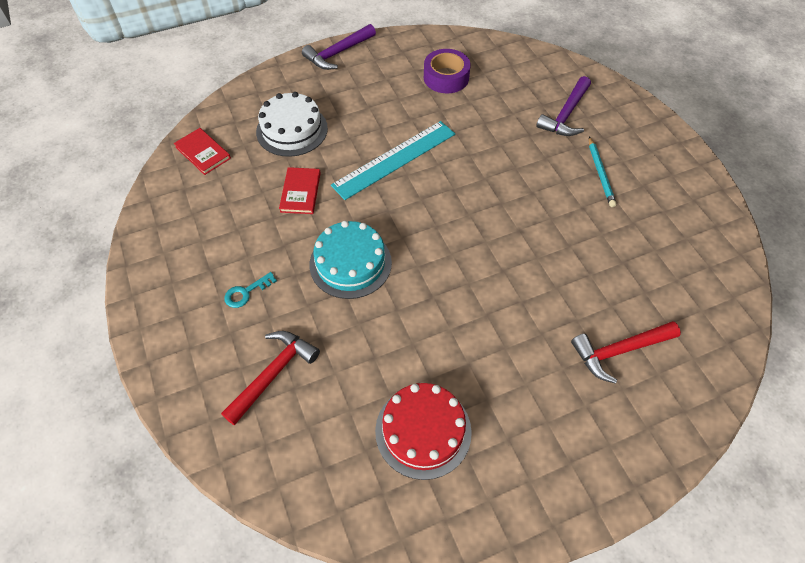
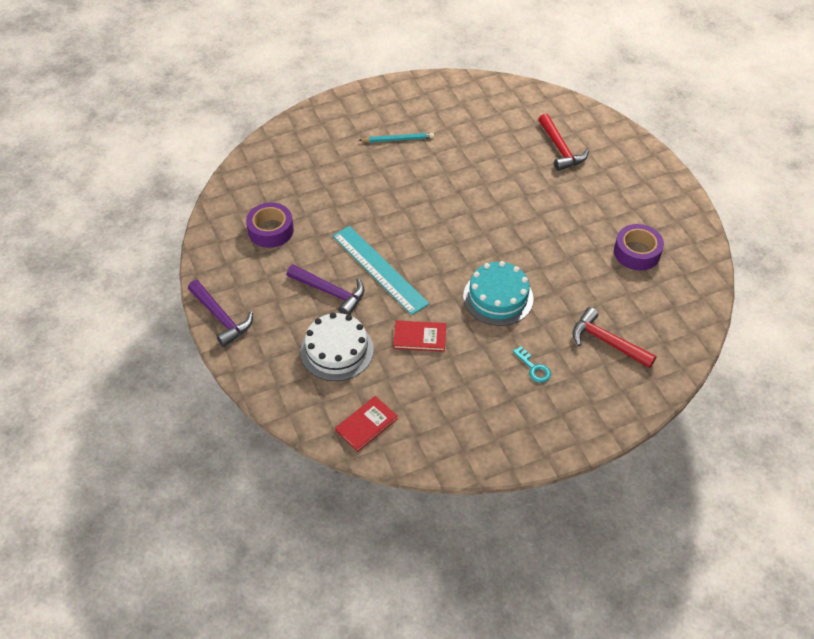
camera: 90 degrees left, 5 degrees down
(423, 431) = (637, 252): red cake -> purple tape
(565, 114) = (328, 153): purple hammer -> purple hammer (330, 292)

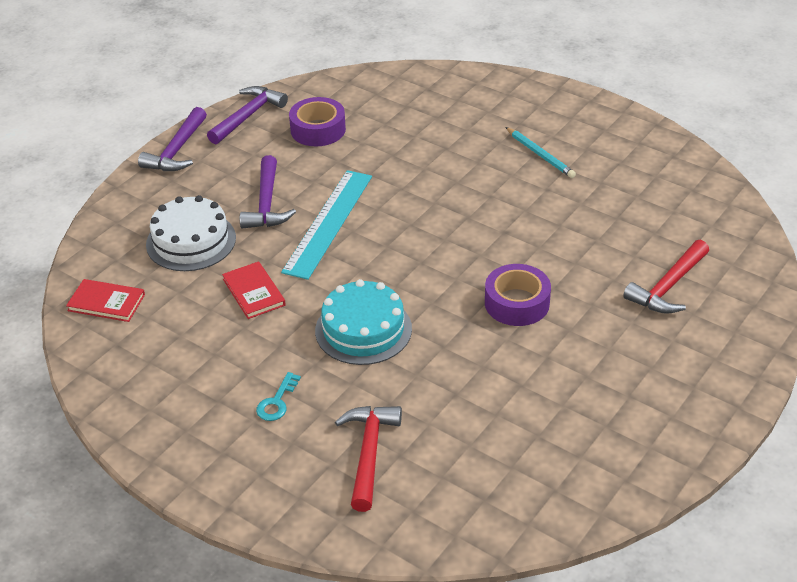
camera: 60 degrees right, 10 degrees down
(217, 261) = (248, 116): none -> purple hammer
(637, 252) = (550, 427): purple tape -> purple tape (517, 303)

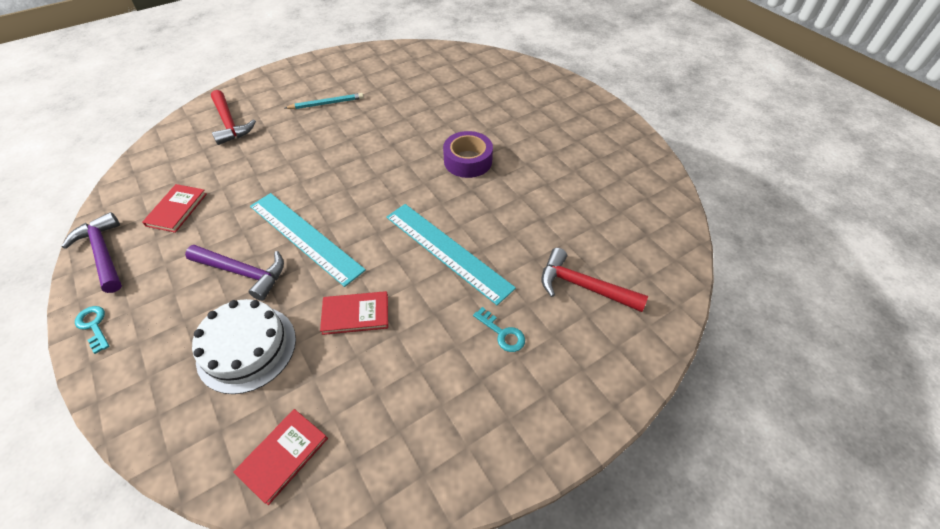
camera: 70 degrees left, 10 degrees up
(177, 150) = (94, 326): purple hammer -> turquoise key
(318, 130) = (177, 209): purple tape -> red book
(363, 329) = (447, 251): turquoise cake -> turquoise ruler
(668, 286) = (492, 95): red hammer -> red hammer (229, 123)

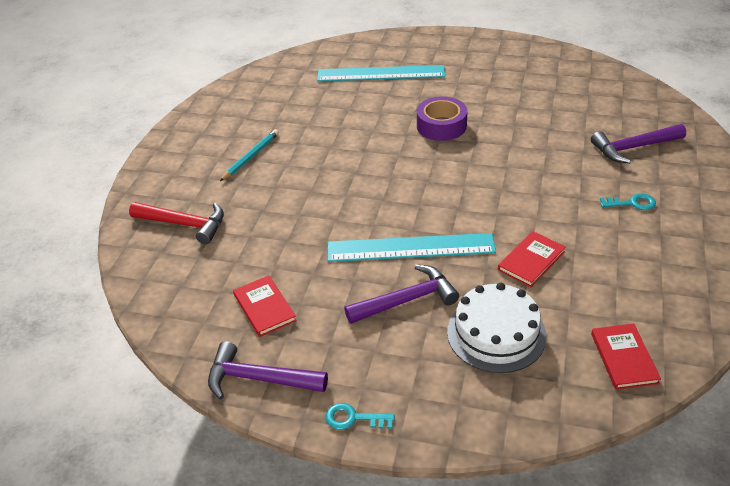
camera: 40 degrees left, 10 degrees down
(447, 251) = (524, 186): turquoise ruler -> turquoise ruler (381, 74)
(583, 286) = (633, 148): red hammer -> purple hammer

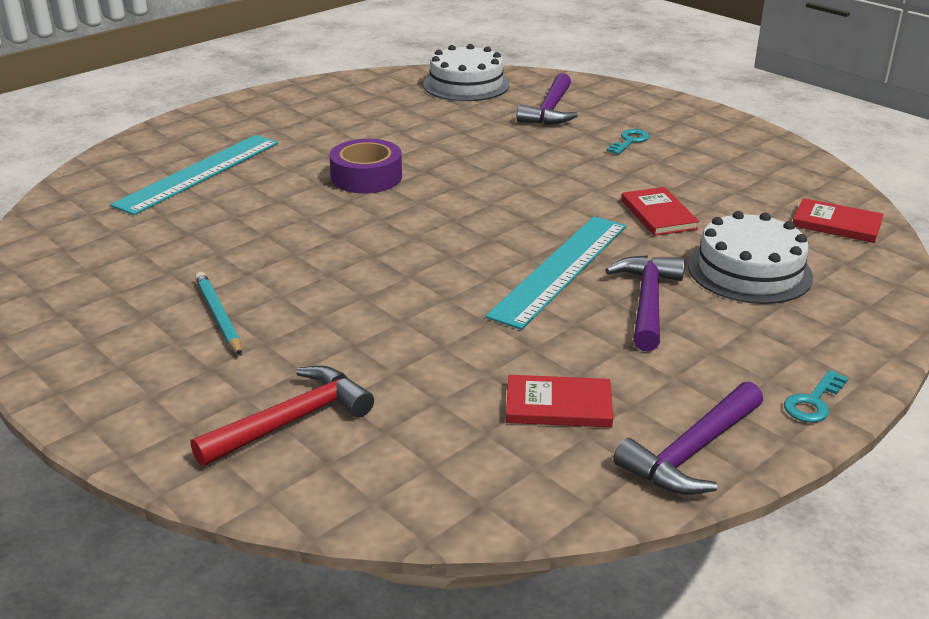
camera: 60 degrees left, 10 degrees down
(623, 97) = (466, 85): none -> white cake

